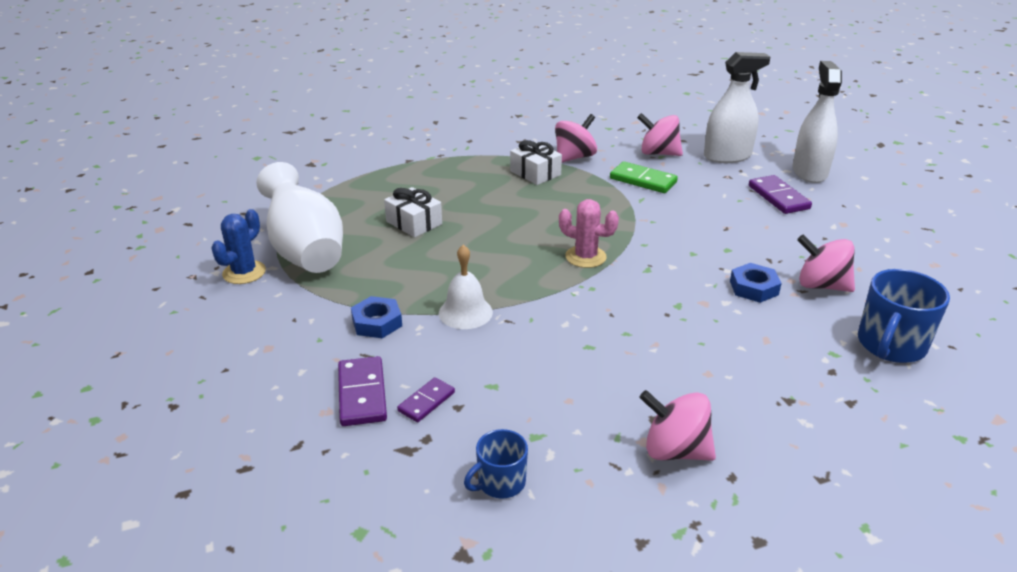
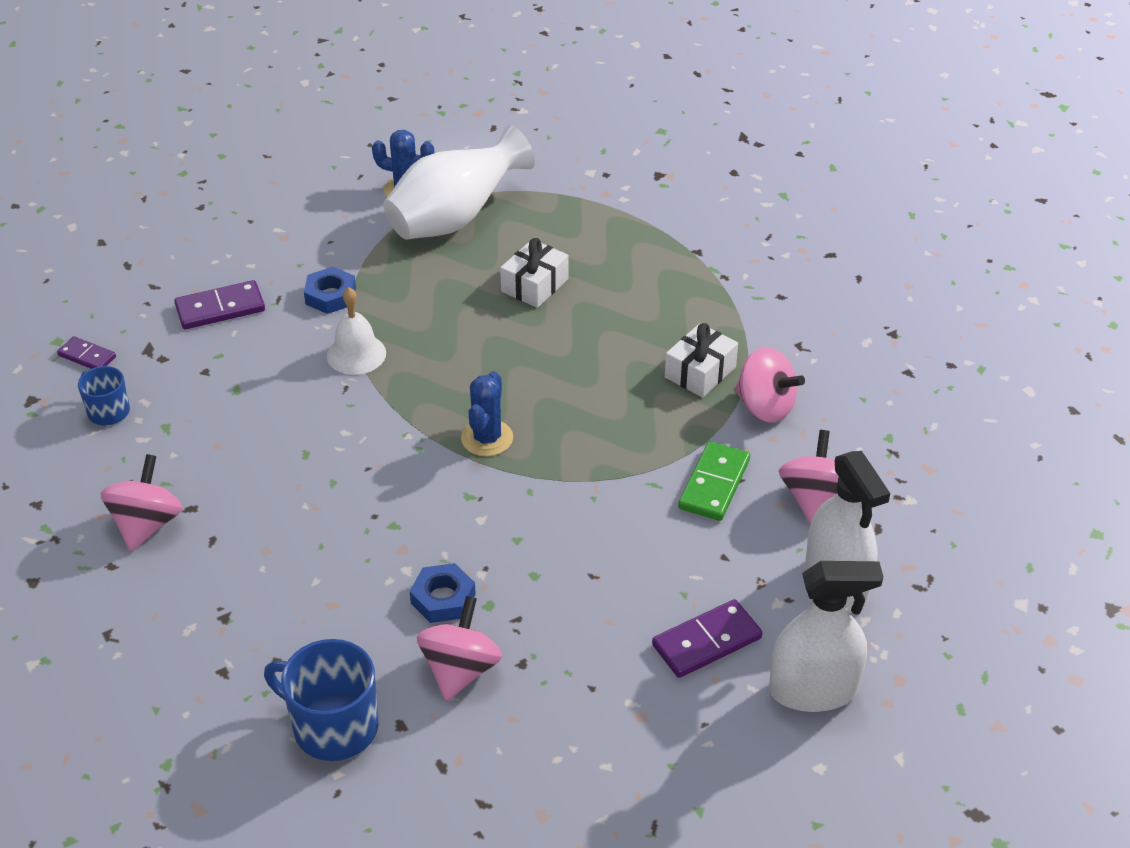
camera: 80 degrees right, 10 degrees up
(426, 402) = (211, 350): purple domino -> purple domino (87, 356)
(585, 257) = (487, 438): pink cactus -> blue cactus

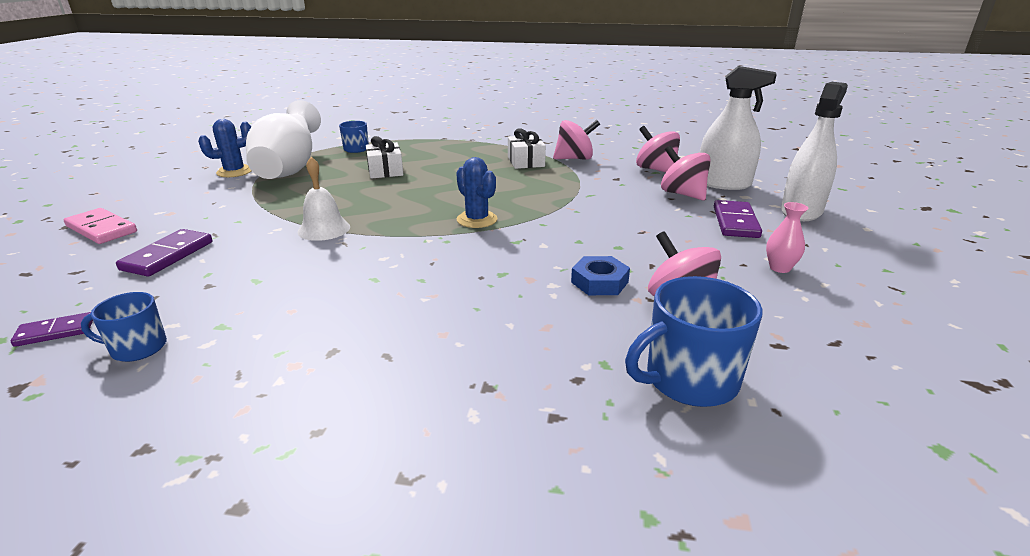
camera: 50 degrees left, 15 degrees down
(147, 524) = (306, 384): pink spinning top -> pink spinning top (682, 194)
(218, 230) = (102, 229): none -> pink domino
(330, 296) = (256, 218): blue nut -> none
(569, 216) = (356, 149): none -> blue mug
(611, 719) = (779, 268): none -> pink vase
(714, 484) = (612, 183): green domino -> none

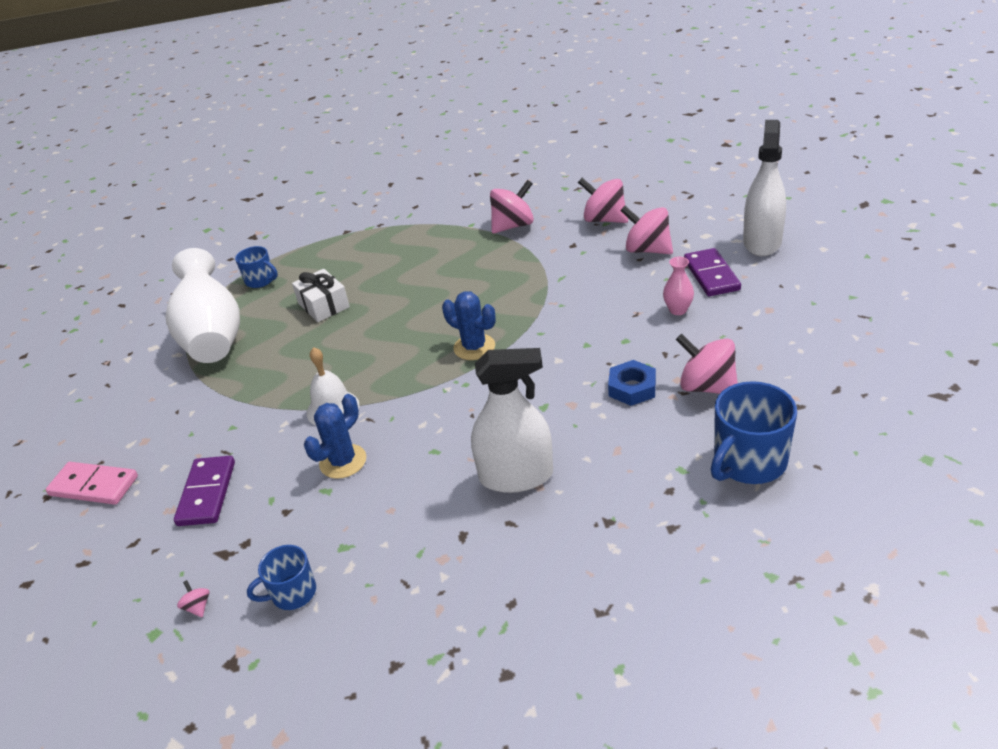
camera: 15 degrees left, 10 degrees up
(55, 332) = (198, 607): purple domino -> pink spinning top
(234, 172) = (151, 359): blue cactus -> blue cactus (343, 461)
(526, 162) = (465, 245): white gift -> none
(723, 184) = (678, 222): white spray bottle -> white spray bottle (516, 476)
(779, 268) = (769, 322): pink vase -> pink vase (678, 310)

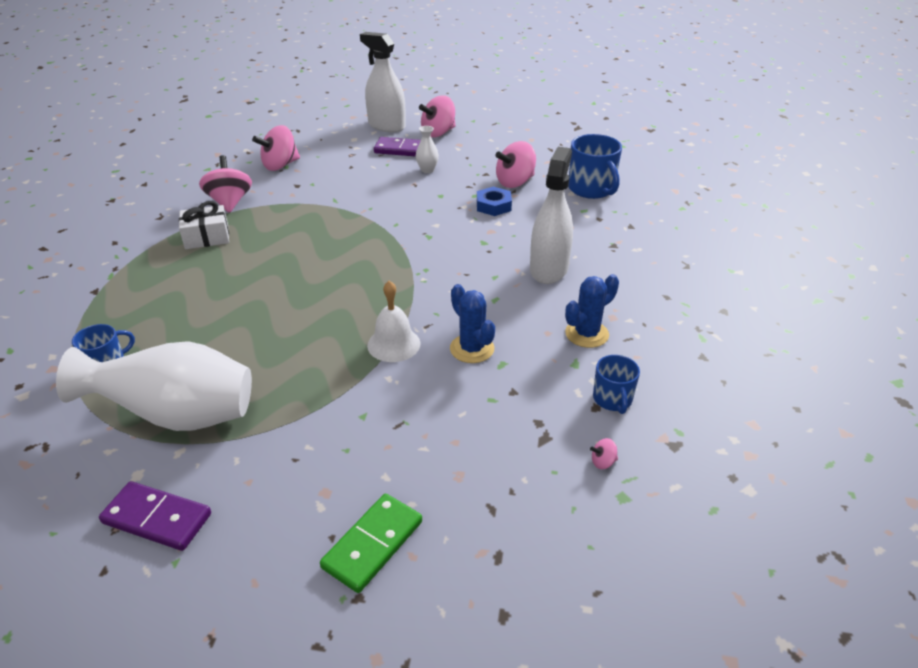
camera: 75 degrees left, 0 degrees up
(94, 486) = (372, 544): pink domino -> green domino
(206, 493) = (453, 444): purple domino -> purple domino (157, 518)
(323, 305) = (218, 326): white gift -> white gift (207, 237)
(474, 347) = (382, 256): blue cactus -> blue cactus (586, 334)
(647, 250) = (343, 161): pink spinning top -> pink spinning top (438, 133)
(678, 310) = (427, 170): pink vase -> white vase

